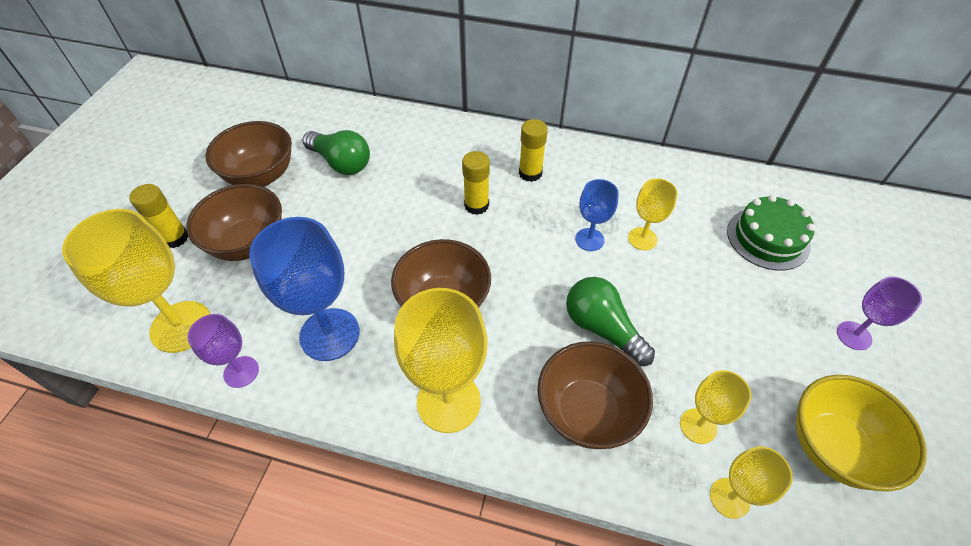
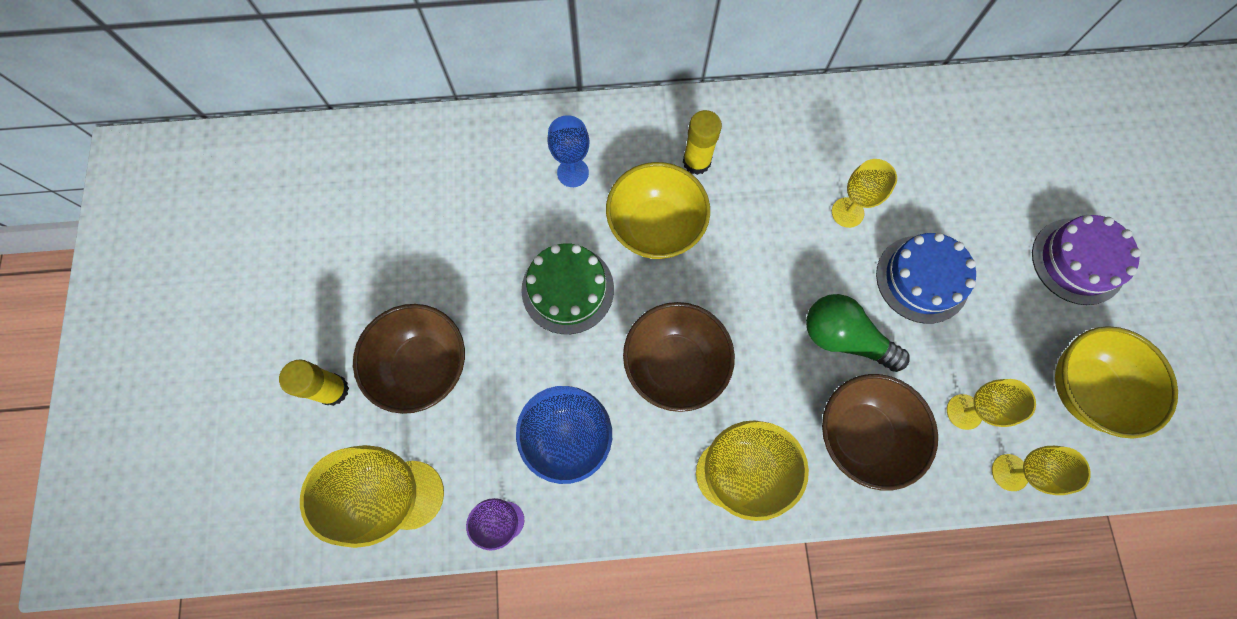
camera: 20 degrees left, 20 degrees up
(261, 176) = (384, 269): brown bowl -> none
(341, 163) = (471, 219): green light bulb -> none
(476, 205) = (655, 227): yellow glue stick -> yellow bowl
(589, 239) = (793, 232): blue goblet -> blue goblet (573, 173)
(693, 305) = (922, 279): none -> blue cake
(768, 238) = (972, 168): green cake -> green cake (567, 289)
(854, 335) = (1078, 261): purple goblet -> purple cake

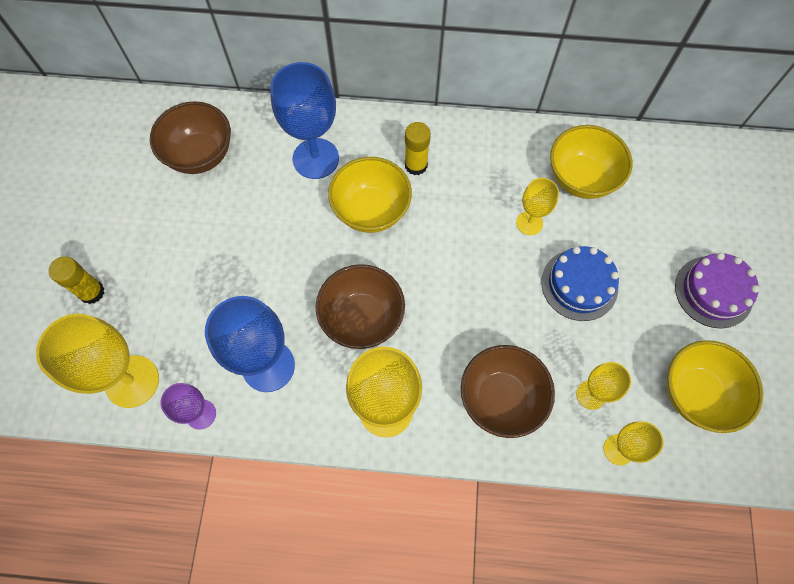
camera: 10 degrees right, 5 degrees down
(423, 366) = (165, 286): brown bowl -> brown bowl (200, 155)
(567, 289) = (291, 246): green cake -> none
(573, 173) = (315, 158): blue goblet -> blue goblet, size x1.82
(844, 338) = (504, 320): green light bulb -> none
(896, 147) = (581, 178): none -> yellow bowl

